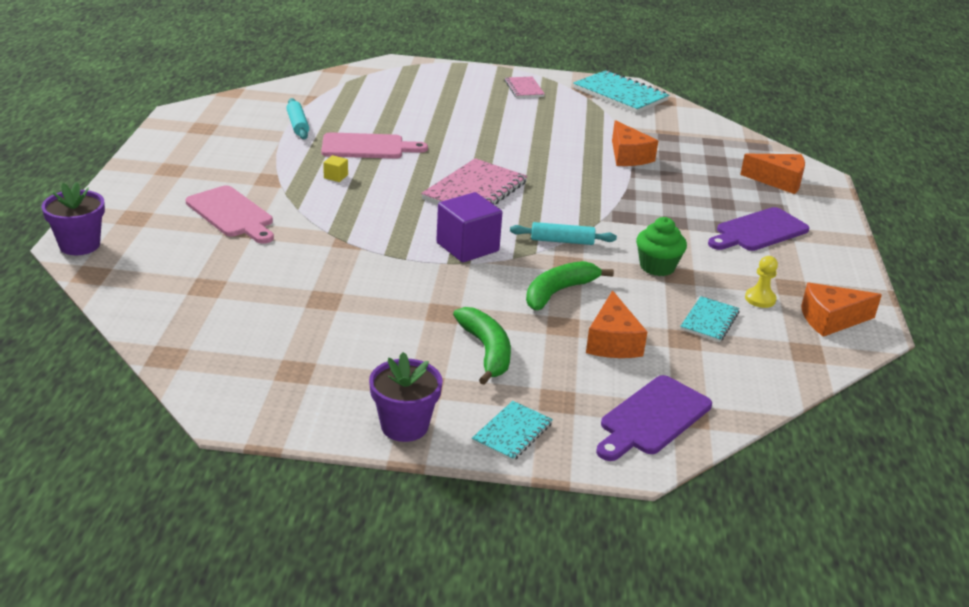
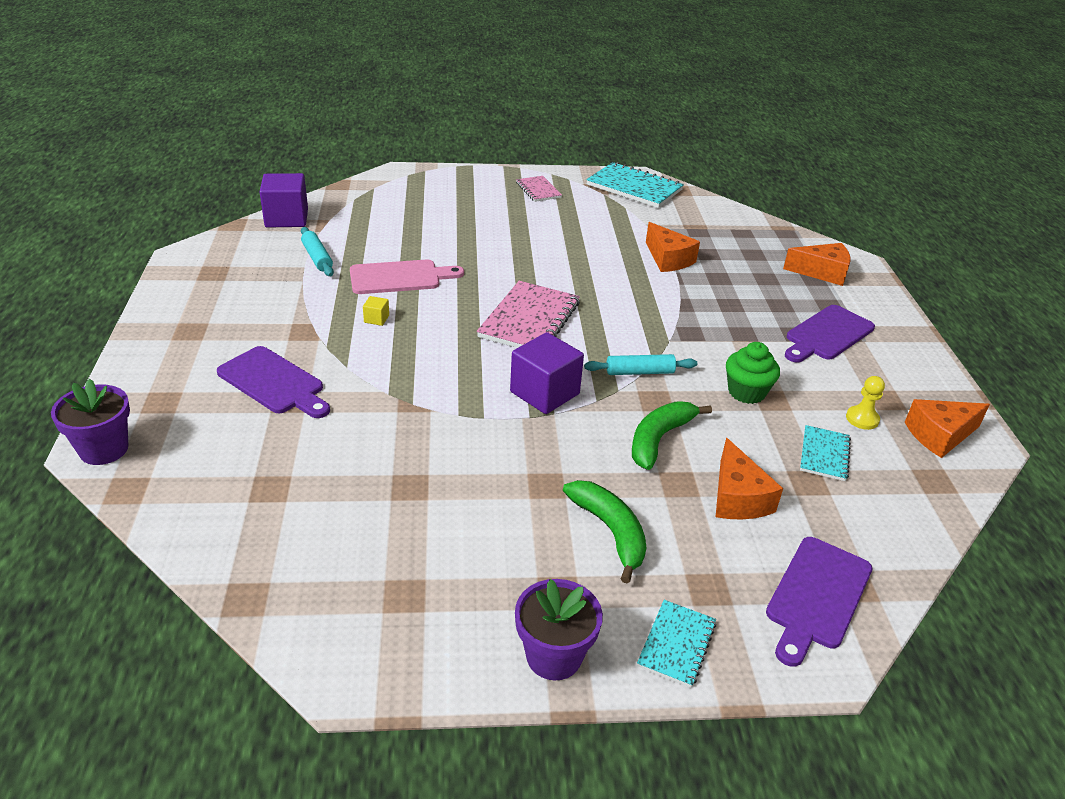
camera: 10 degrees left, 5 degrees up
(231, 214) = (274, 383): pink cutting board -> purple cutting board
(279, 91) = (286, 218): none -> purple cube

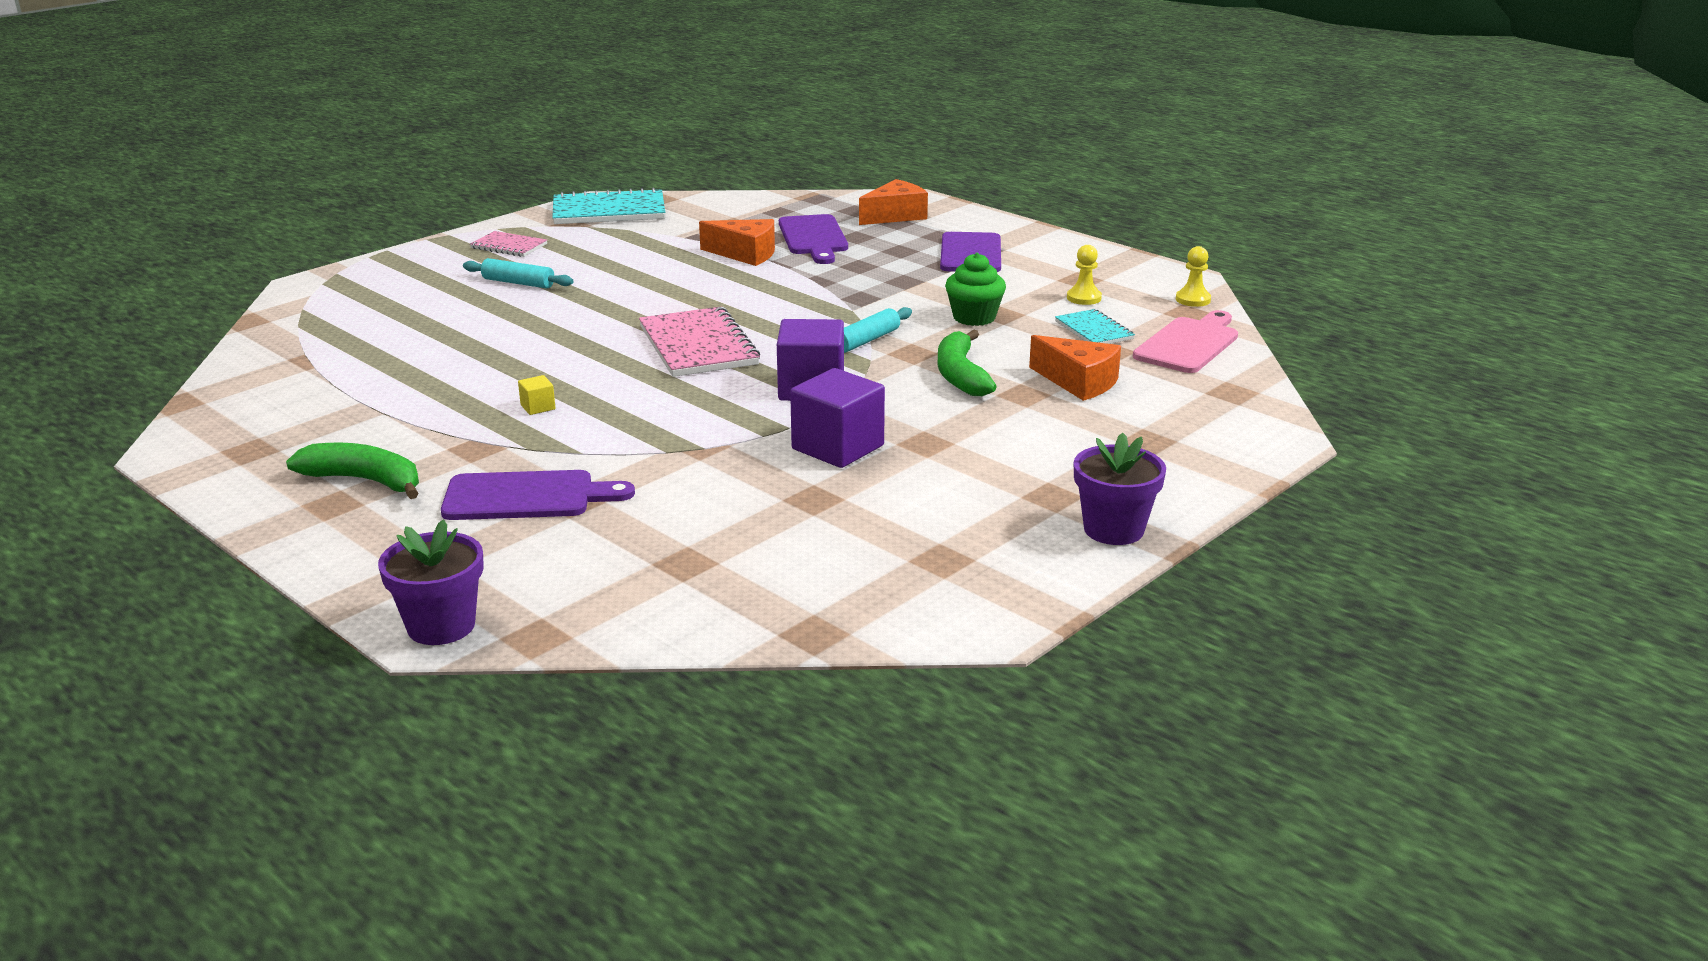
camera: 40 degrees left, 10 degrees down
(286, 218) = (243, 372): purple cube -> purple cube (837, 447)
(317, 258) = (360, 389): turquoise rolling pin -> turquoise rolling pin (518, 283)
(399, 277) = (496, 367): pink cutting board -> pink cutting board (1189, 344)
(610, 532) = (1026, 445): green banana -> green banana (365, 481)
(677, 644) = (1180, 479): turquoise notebook -> none
(817, 596) = (1220, 409): purple cutting board -> purple cutting board (813, 238)
(940, 435) = (1149, 285): orange cheese -> none
(959, 470) = (1193, 300): none -> yellow pawn

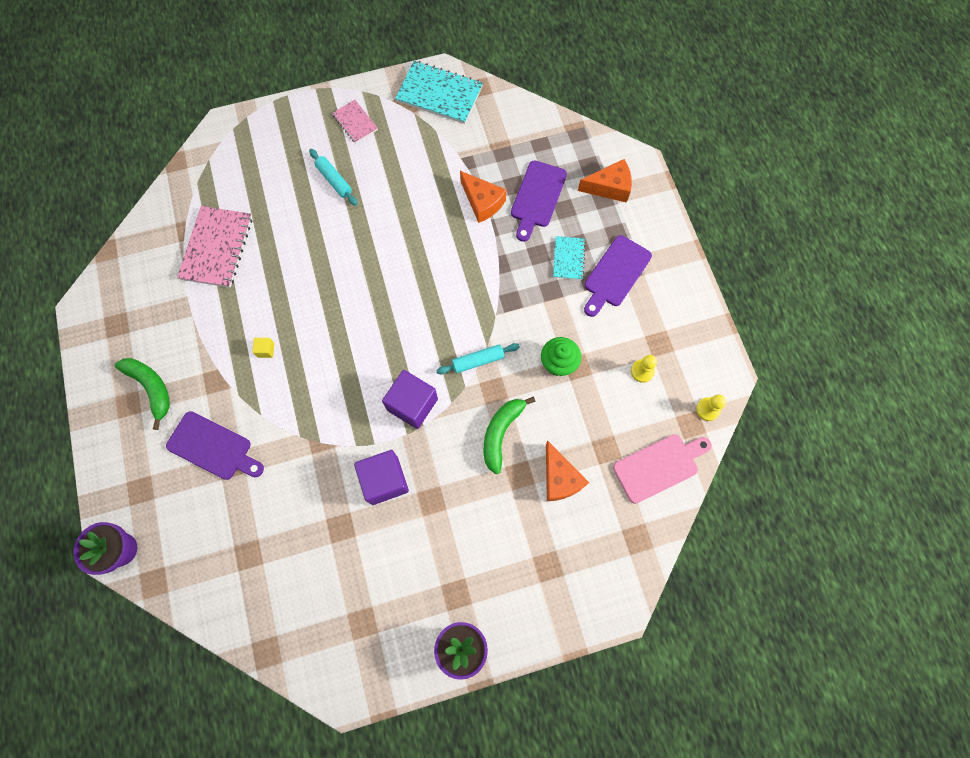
camera: 30 degrees right, 45 degrees up
(698, 346) = (384, 318): pink notebook -> pink notebook (217, 248)
(1094, 330) = (616, 418): turquoise notebook -> turquoise notebook (568, 258)

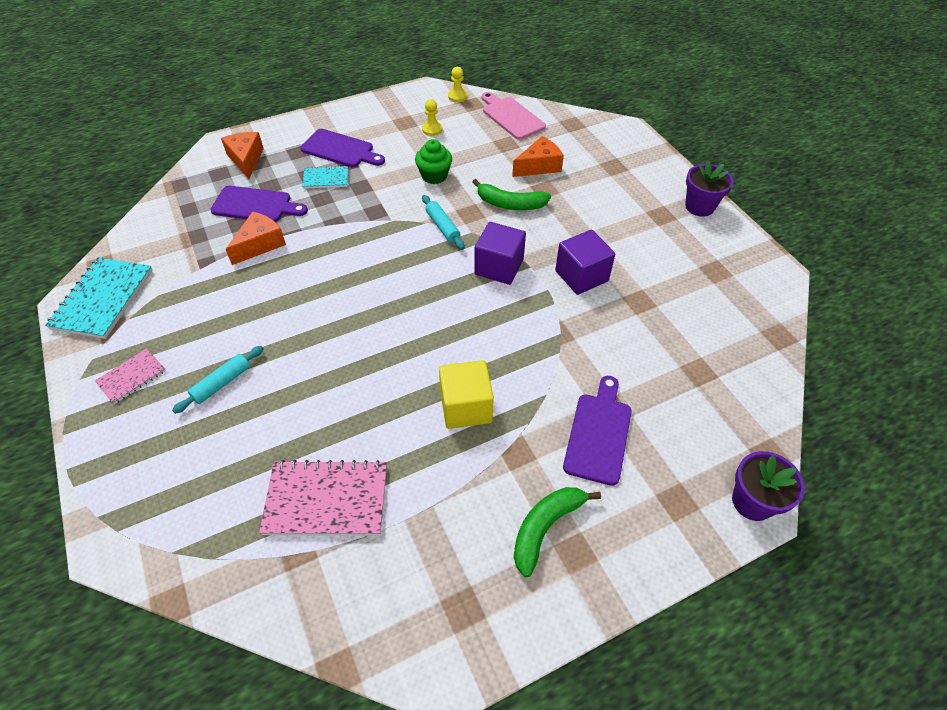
camera: 100 degrees left, 20 degrees down
(266, 350) = (466, 407): yellow cube -> yellow cube, size x2.32

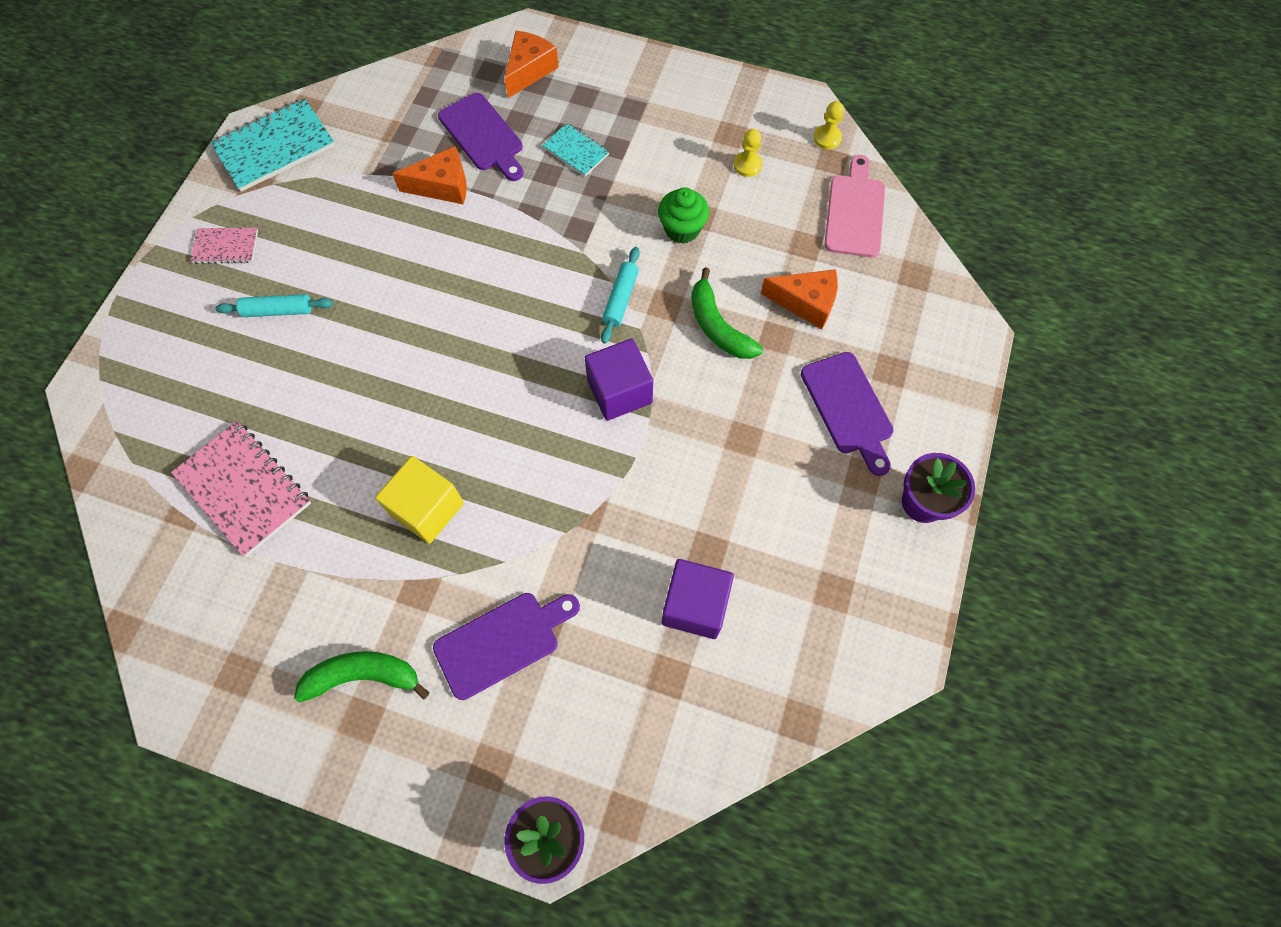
camera: 45 degrees right, 15 degrees up
(340, 150) = (627, 123): purple cutting board -> purple cutting board (848, 408)
(581, 276) = (686, 471): purple cube -> purple cube (695, 605)

